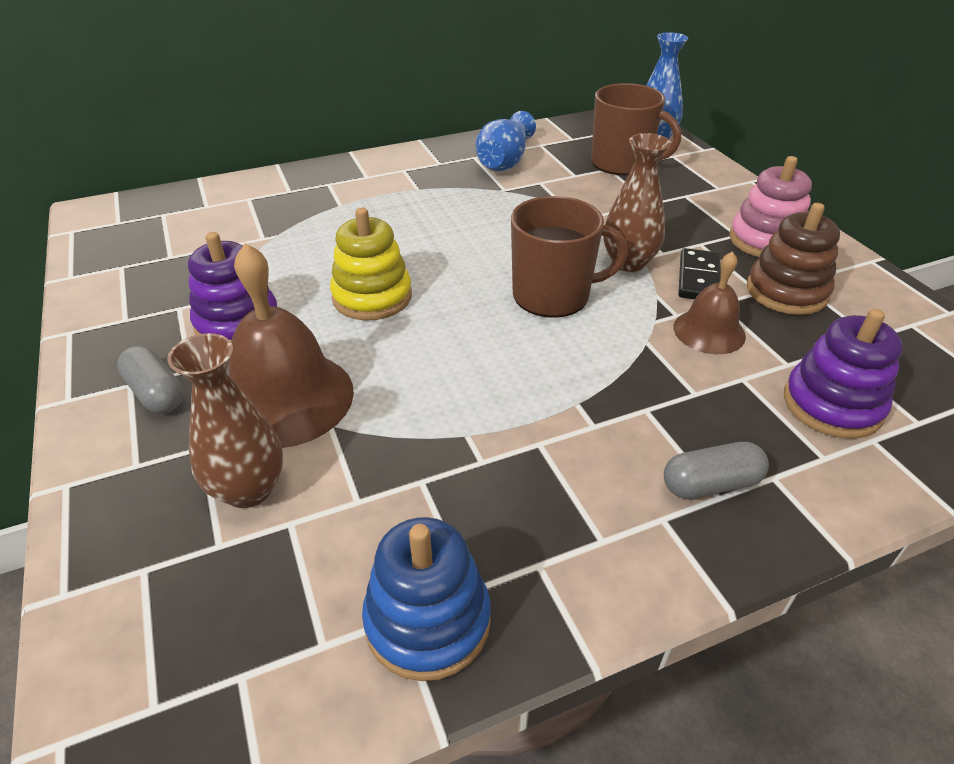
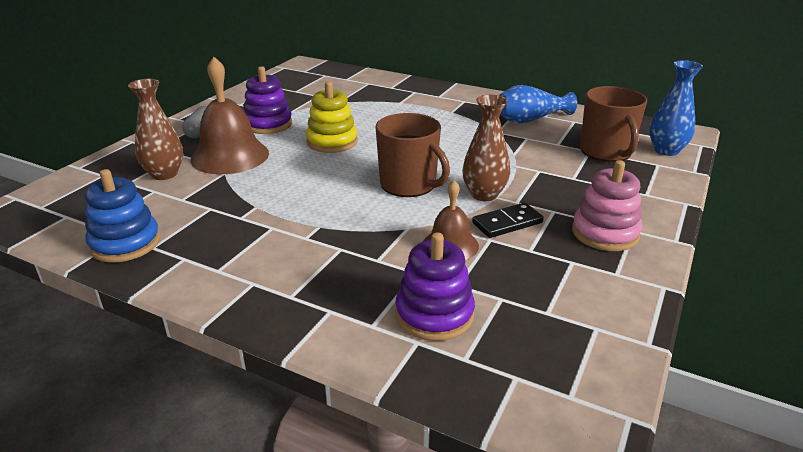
camera: 50 degrees right, 10 degrees down
(710, 484) = (298, 290): grey capsule -> none
(786, 291) = (548, 260): brown stacking toy -> none

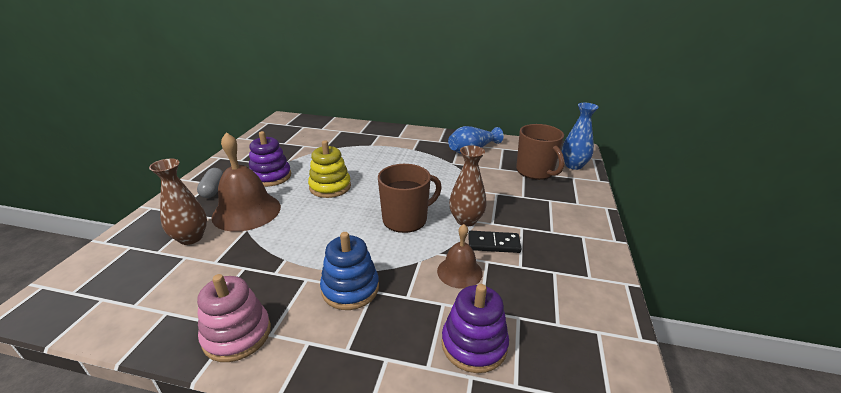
camera: 15 degrees left, 0 degrees up
(125, 243) = (171, 320): blue stacking toy -> blue stacking toy (350, 289)
(409, 184) = (406, 219): brown mug -> brown mug turned 60 degrees counterclockwise
(507, 223) = (493, 244): black domino -> black domino turned 45 degrees clockwise
(605, 233) = (565, 242): pink stacking toy -> pink stacking toy (237, 334)

